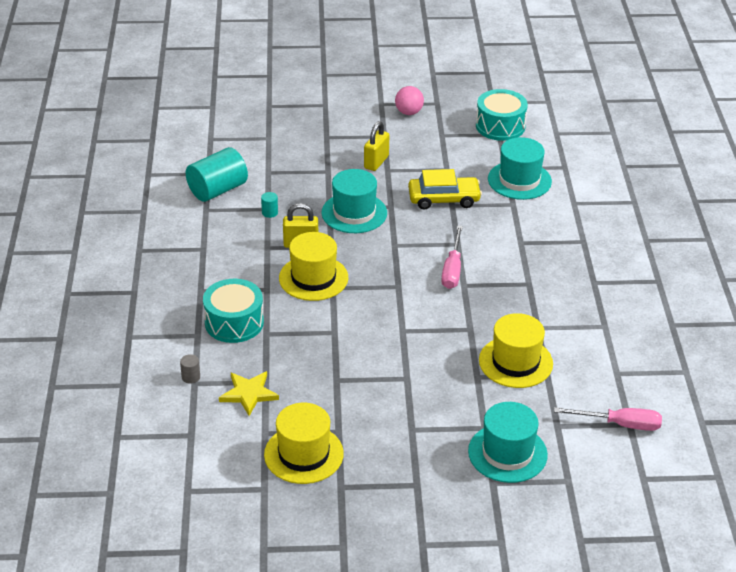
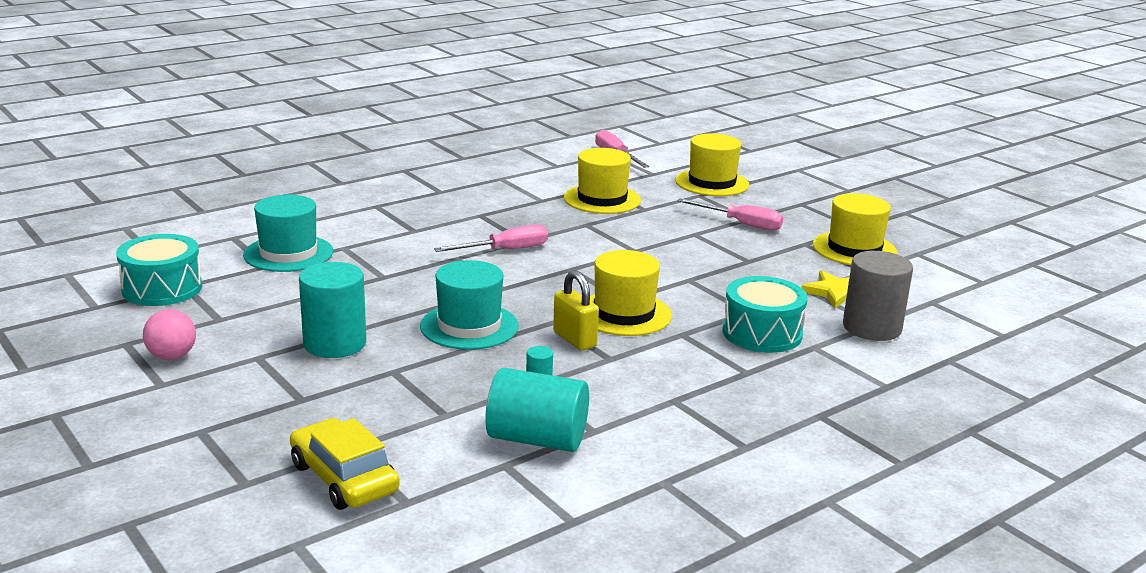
camera: 125 degrees left, 15 degrees down
(191, 377) = (872, 328): grey cylinder -> grey cylinder, size x2.46
(376, 162) = (335, 344): yellow padlock -> turquoise cylinder
(404, 416) = (741, 224): none -> pink screwdriver
(444, 199) = (376, 283): yellow car -> yellow car (344, 478)
(507, 453) = (712, 183): turquoise hat -> yellow hat

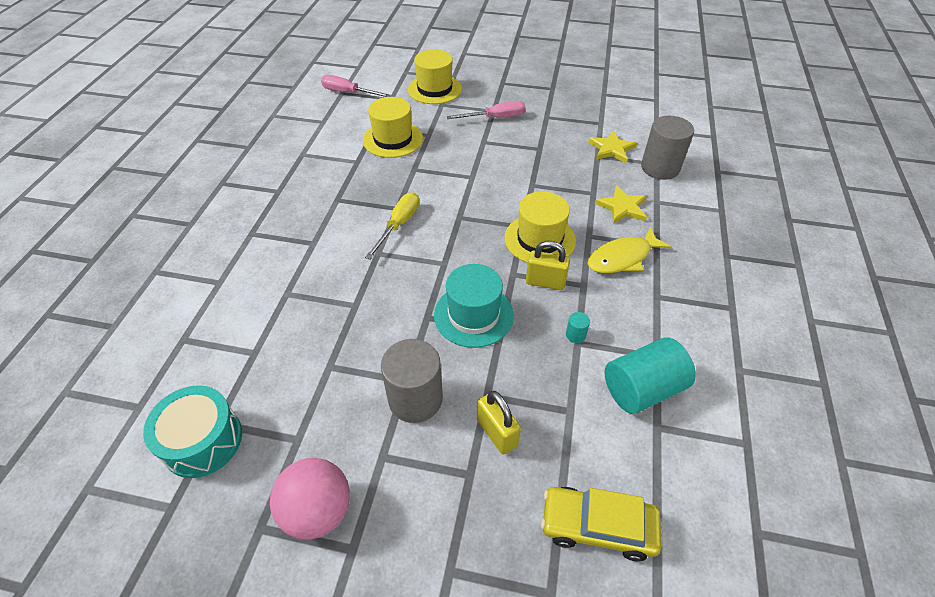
camera: 40 degrees left, 25 degrees up
(172, 356) = (318, 511): pink ball -> pink ball, size x1.51
(288, 253) = (253, 328): turquoise hat -> none
(335, 344) = (415, 399): turquoise cylinder -> grey cylinder
(362, 392) = (497, 433): none -> yellow padlock
(505, 250) = (399, 225): pink screwdriver -> yellow screwdriver
(689, 362) = (622, 258): none -> yellow fish
(762, 333) = (622, 207): turquoise drum -> yellow star
(854, 249) = (574, 107): yellow hat -> none

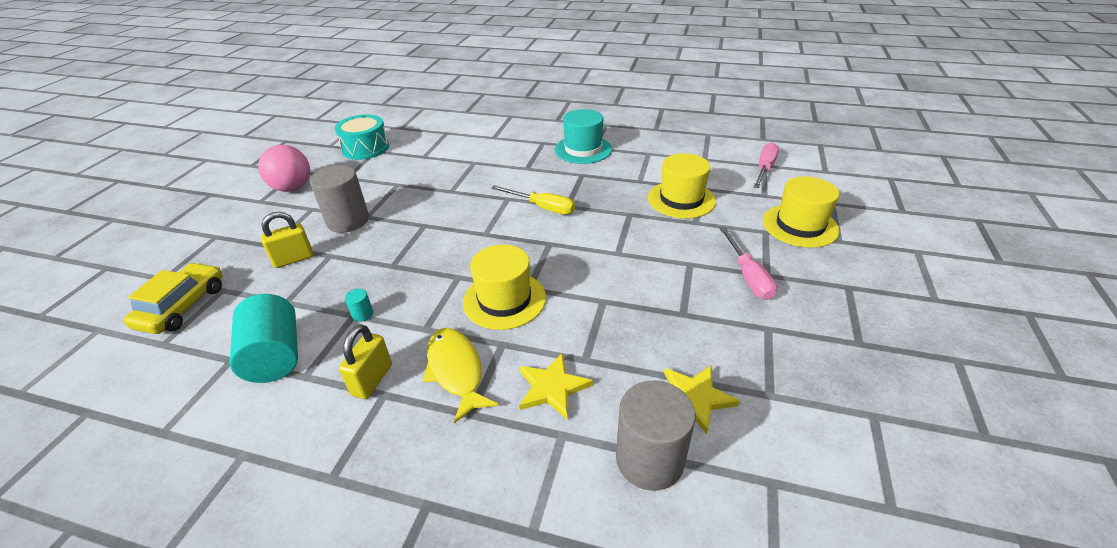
camera: 95 degrees right, 10 degrees down
(473, 315) = (416, 250): turquoise hat -> turquoise hat (583, 149)
(545, 282) = (439, 299): yellow padlock -> yellow padlock (372, 380)

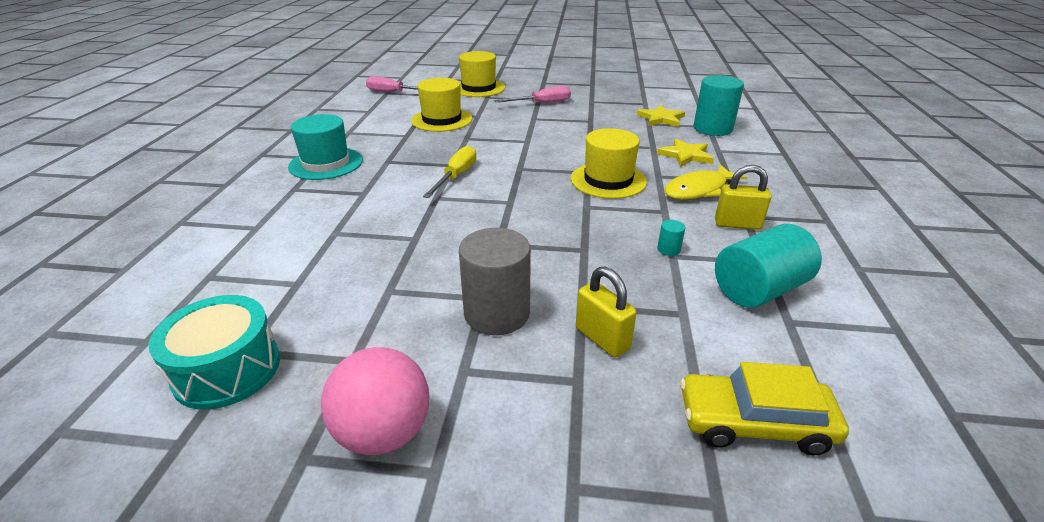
camera: 100 degrees left, 5 degrees down
(649, 459) = (712, 129): grey cylinder -> turquoise cylinder

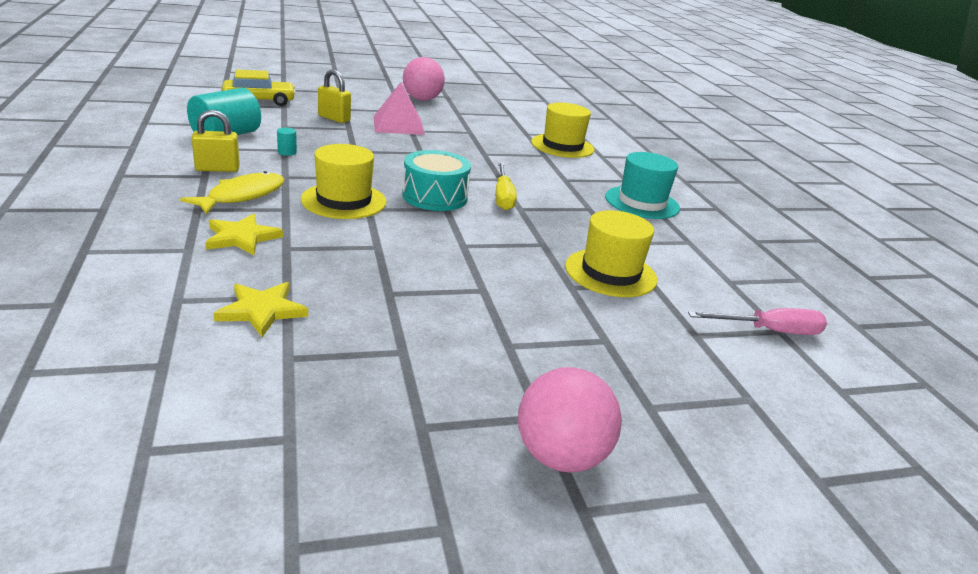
camera: 155 degrees right, 5 degrees down
(227, 369) = (510, 111): turquoise drum -> turquoise drum (435, 196)
(478, 88) = (651, 369): yellow hat -> yellow hat (562, 146)
(497, 313) = (398, 125): grey cylinder -> pink pyramid
(542, 103) = (493, 331): pink screwdriver -> none
(545, 75) = (560, 456): none -> pink ball
(712, 129) = (172, 293): turquoise cylinder -> none

